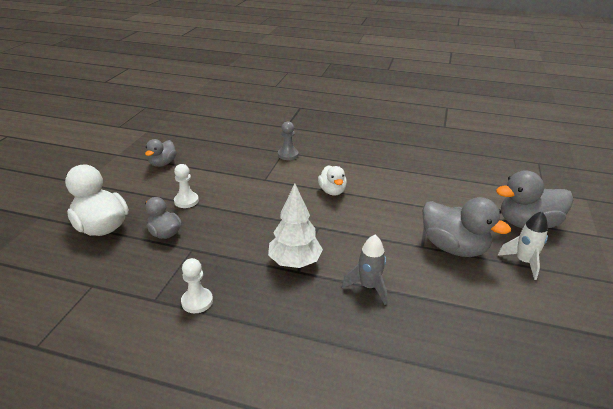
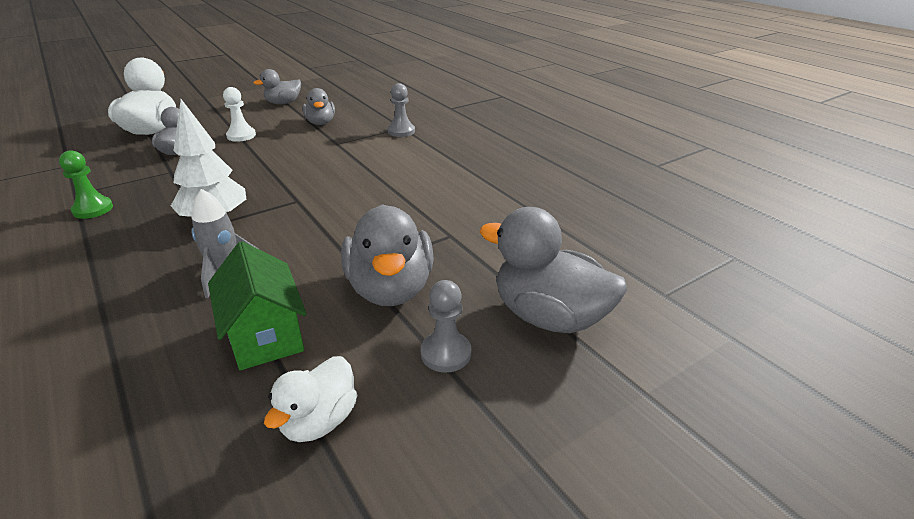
camera: 40 degrees right, 0 degrees up
(197, 301) = (93, 209): white pawn -> green pawn
(223, 169) = (320, 123): none -> grey duck
(332, 191) = (376, 177): white duck -> white duck (319, 421)
(447, 302) = (265, 335): none -> green house
(523, 262) = (446, 353): white rocket -> grey pawn

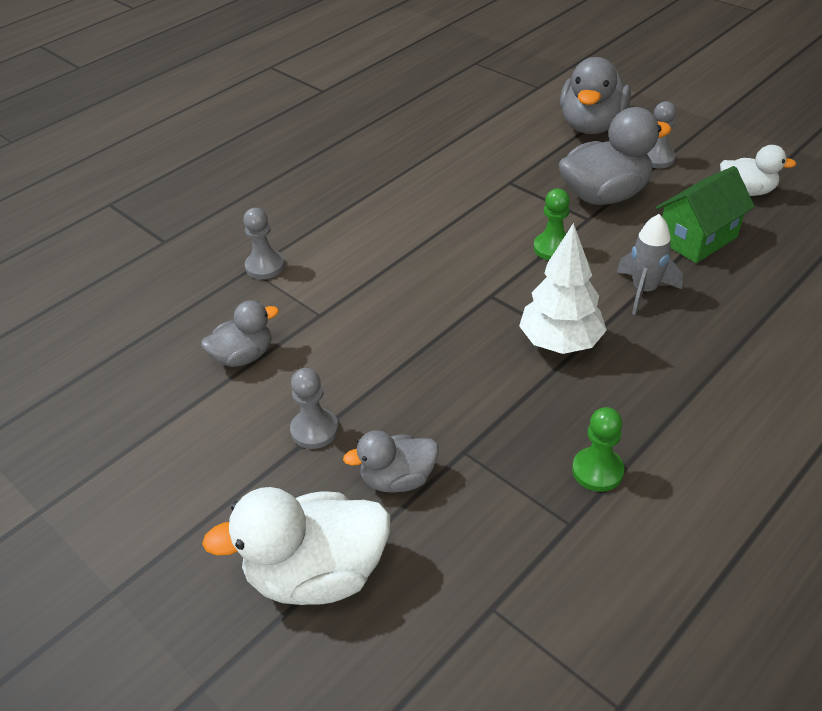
camera: 100 degrees left, 10 degrees up
(241, 136) = (314, 430): white pawn -> grey pawn
(283, 103) = (148, 440): grey duck -> none
(329, 238) = (553, 248): none -> green pawn

